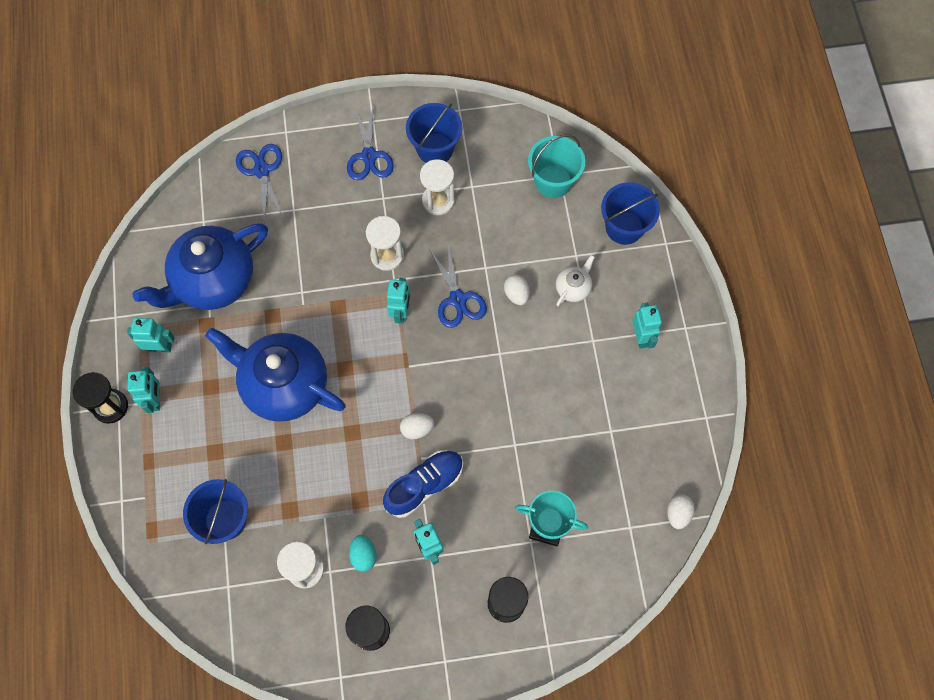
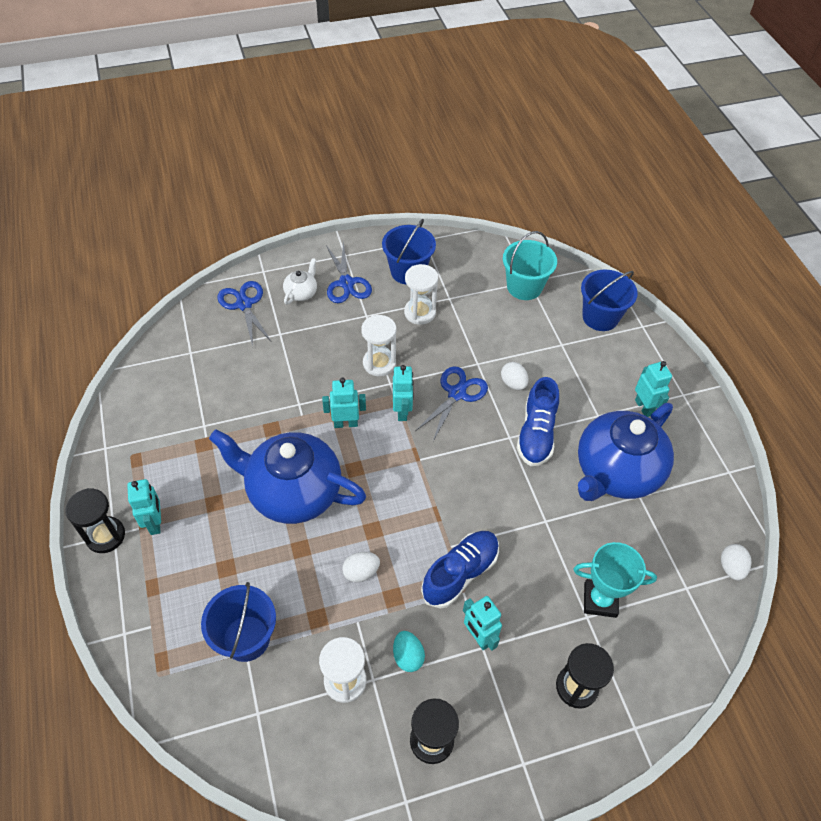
camera: 10 degrees left, 15 degrees down
(160, 347) = (155, 471): turquoise robot -> turquoise robot (345, 423)
(213, 280) = (206, 403): blue teapot -> blue teapot (616, 472)
(417, 429) = (440, 518): white egg -> white egg (361, 572)
(458, 299) = (457, 393): blue scissors -> blue scissors turned 120 degrees counterclockwise
(527, 353) = (536, 433): none -> blue shoe
(573, 288) = (566, 372): white teapot -> white teapot (301, 293)

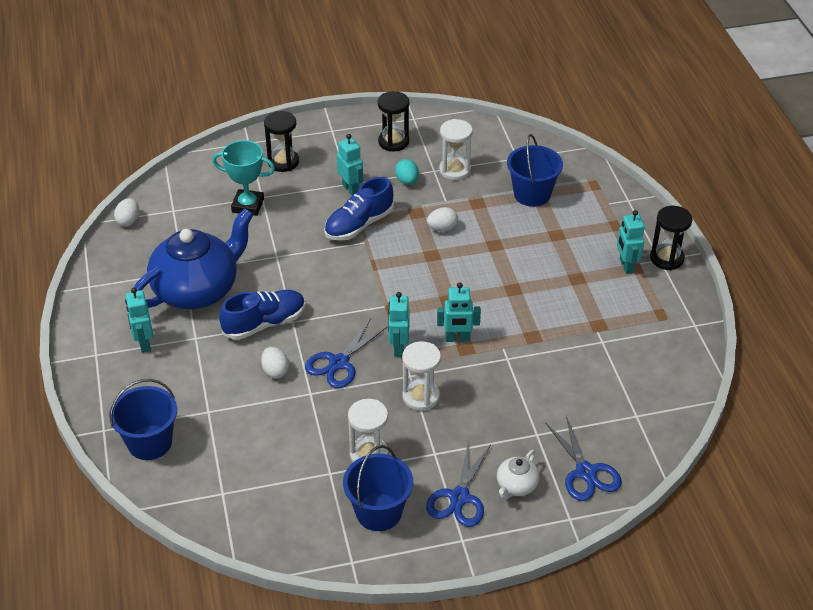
camera: 175 degrees left, 10 degrees down
(293, 492) = (505, 284): blue teapot -> none
(346, 283) = (459, 497): blue scissors -> blue scissors turned 150 degrees counterclockwise
(524, 287) = (231, 485): turquoise bucket -> none
(536, 433) = (264, 323): blue shoe -> blue shoe turned 45 degrees clockwise

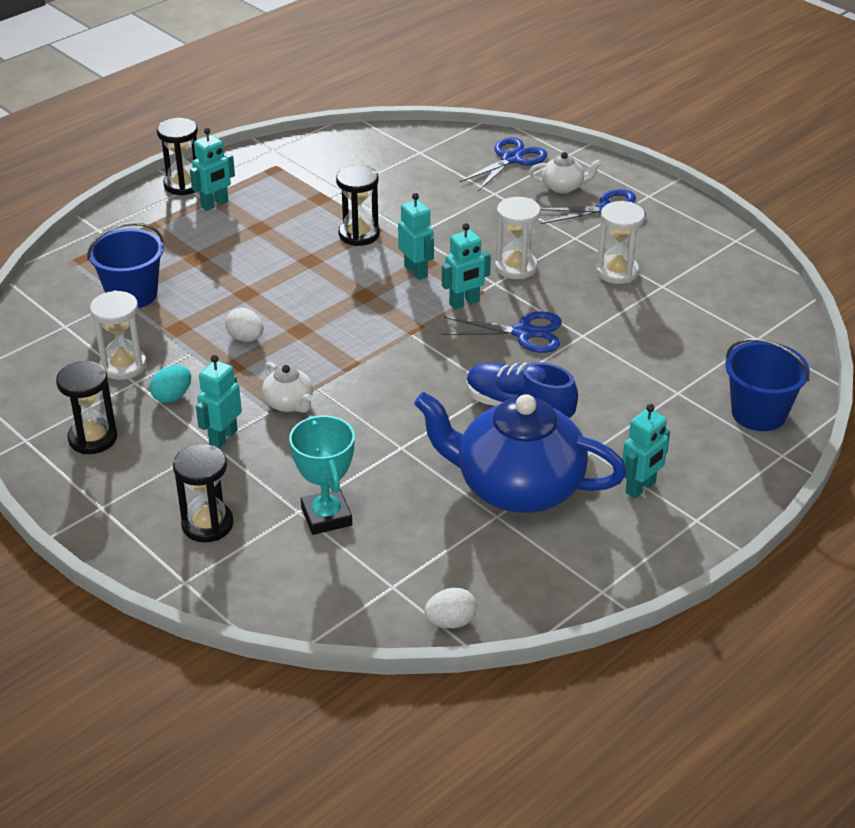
camera: 120 degrees left, 5 degrees down
(275, 371) = (578, 370): white egg -> none
(359, 225) = (289, 403): blue shoe -> white teapot
(378, 512) = (671, 244): blue bucket -> none
(530, 327) = (359, 234): none -> black hourglass

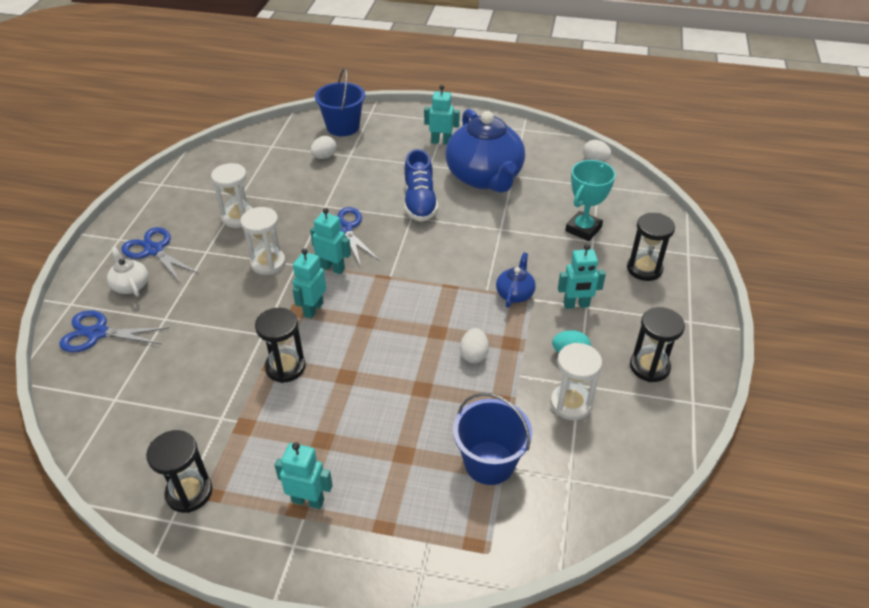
camera: 125 degrees left, 5 degrees up
(183, 185) = (289, 554): black hourglass -> black hourglass (189, 492)
(289, 403) = (515, 294): white teapot -> blue teapot
(693, 371) = (324, 157): none -> white egg

